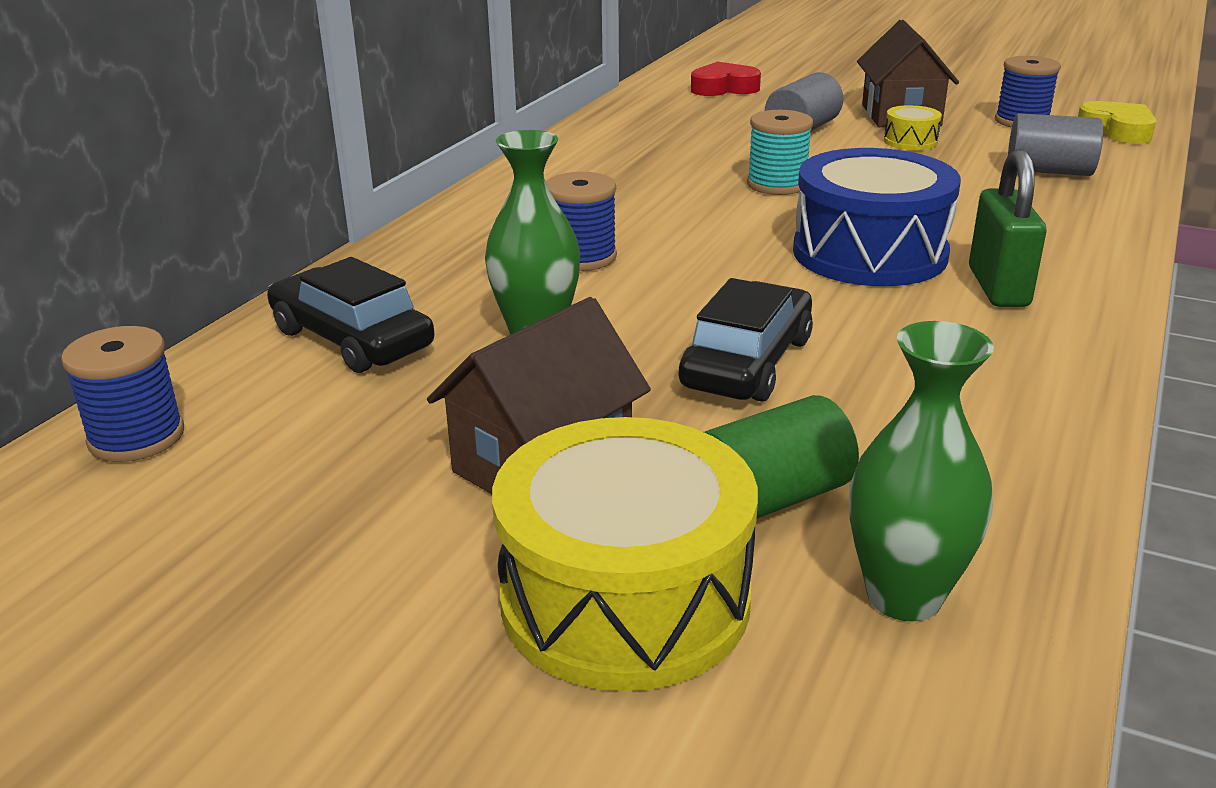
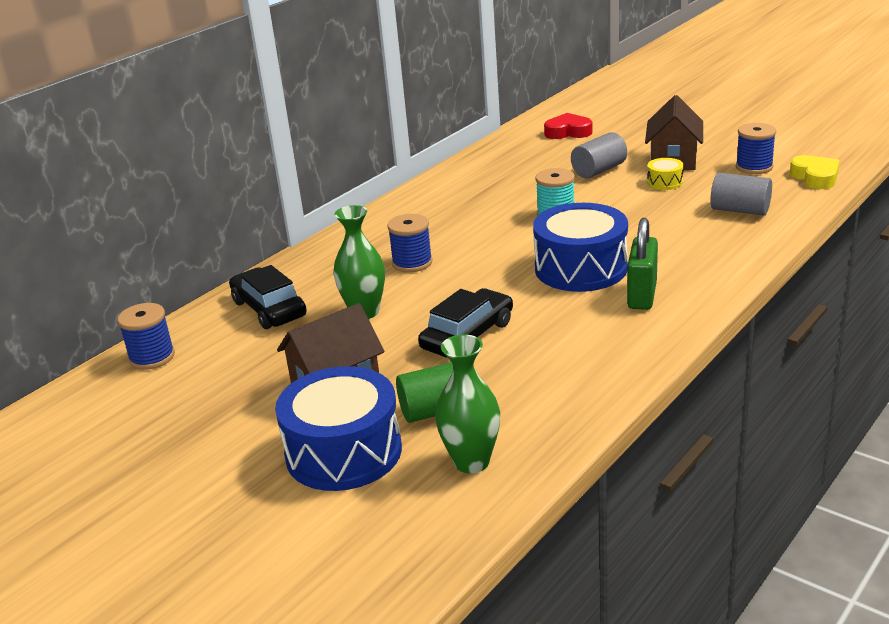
camera: 15 degrees right, 0 degrees up
(625, 599) = (343, 452): yellow drum -> blue drum

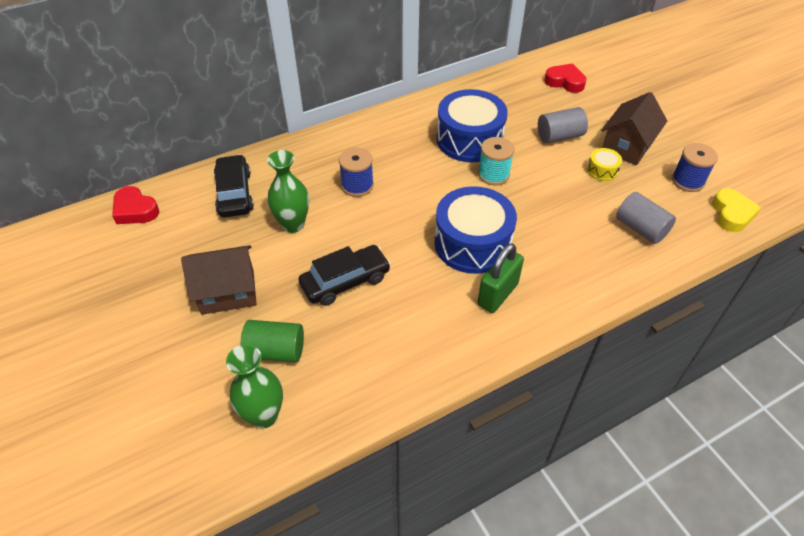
camera: 20 degrees right, 20 degrees up
(152, 357) = (135, 210): blue spool -> red heart
(343, 452) = (191, 363): blue drum -> blue drum (469, 140)

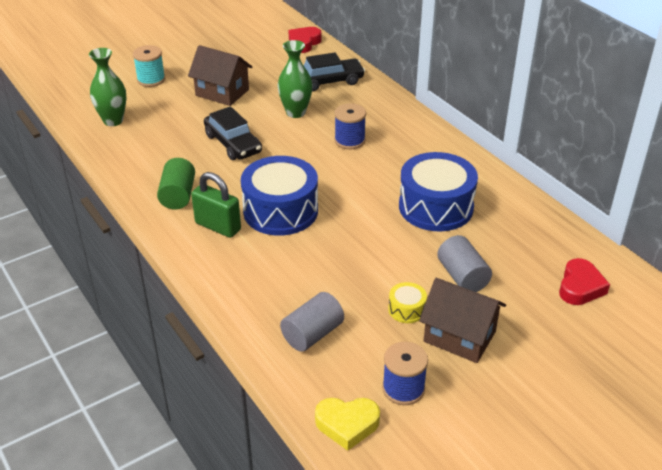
camera: 85 degrees right, 10 degrees down
(228, 292) = (222, 92): brown house -> brown house turned 45 degrees counterclockwise
(275, 351) = (166, 119): green cylinder -> green cylinder (178, 195)
(493, 174) = (382, 224): turquoise spool -> turquoise spool (151, 80)

